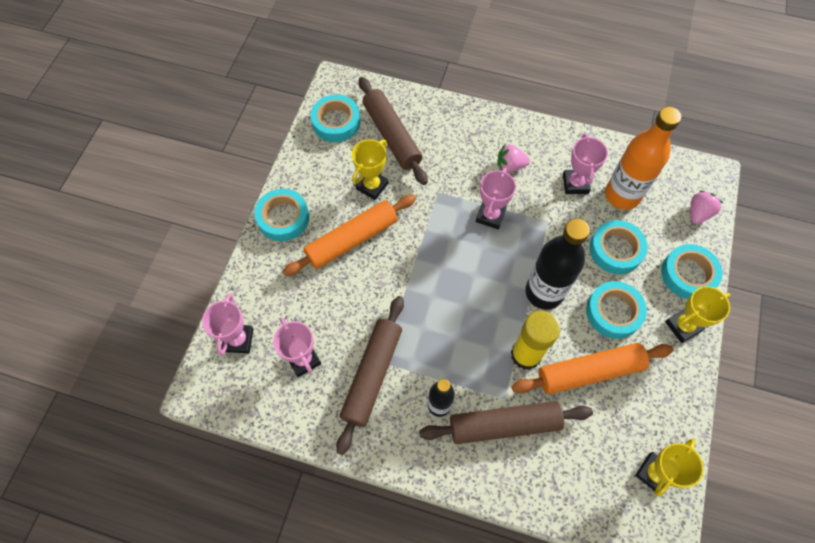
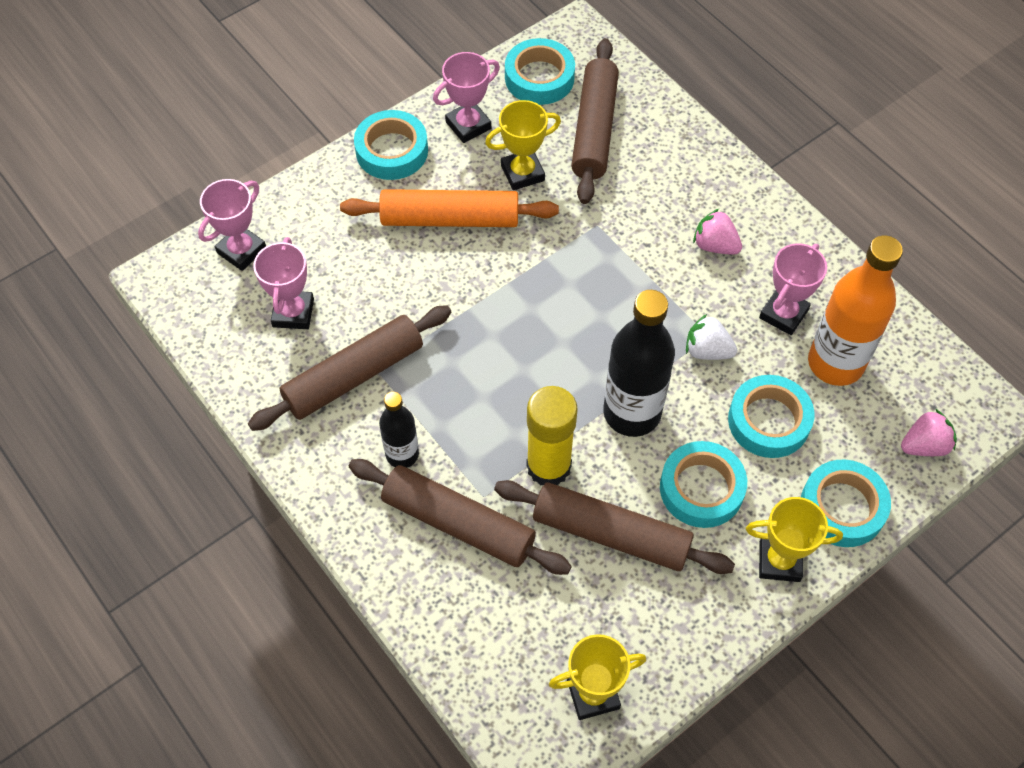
camera: 35 degrees right, 5 degrees down
(490, 216) = (639, 288): pink trophy -> pink trophy (468, 125)
(554, 230) = (707, 350): none -> white strawberry
(589, 372) = (611, 534): orange rolling pin -> brown rolling pin

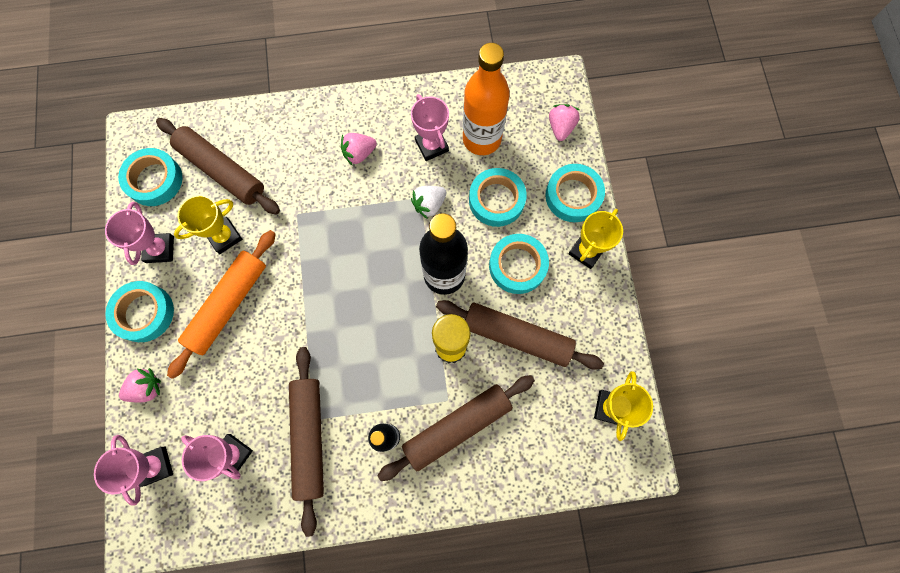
camera: 60 degrees left, 15 degrees up
(316, 198) = (147, 388): none -> pink strawberry
(522, 173) = (224, 236): yellow trophy -> yellow trophy turned 45 degrees clockwise
(611, 534) = (517, 336): brown rolling pin -> brown rolling pin turned 60 degrees clockwise

